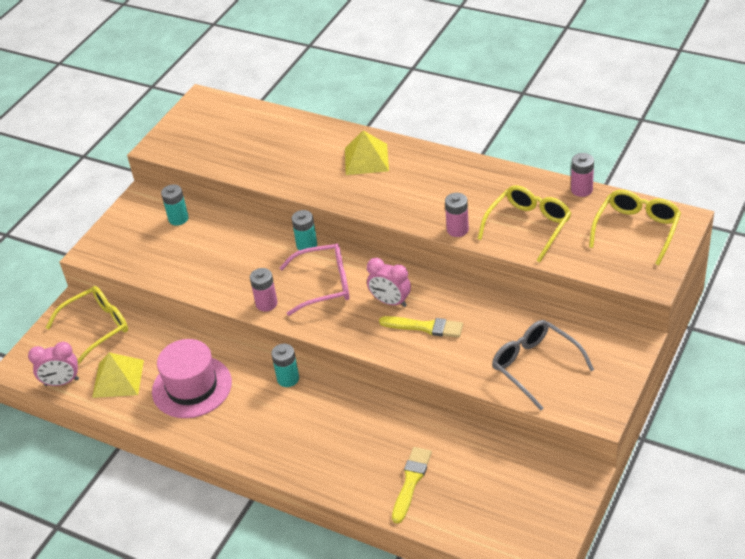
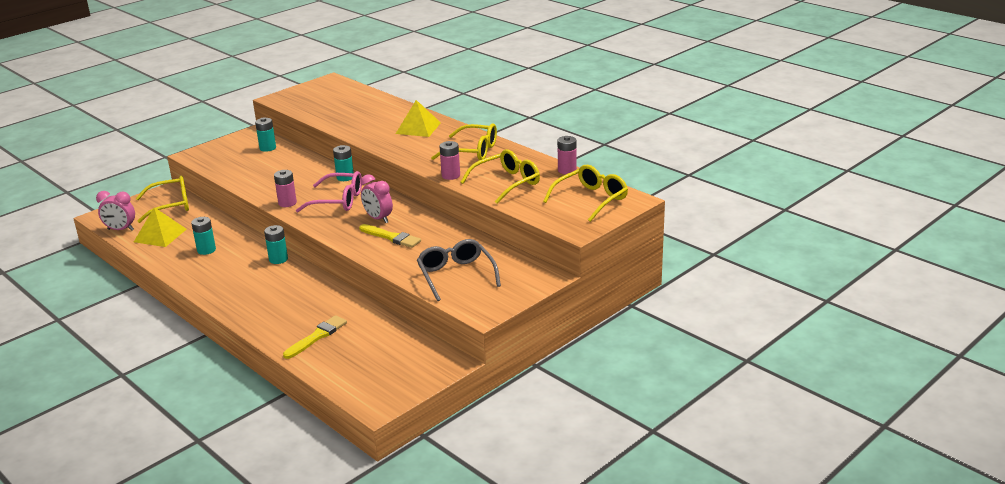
camera: 15 degrees right, 15 degrees down
(192, 387) = (206, 250): pink hat -> turquoise battery
(455, 184) = (472, 151): none -> yellow glasses

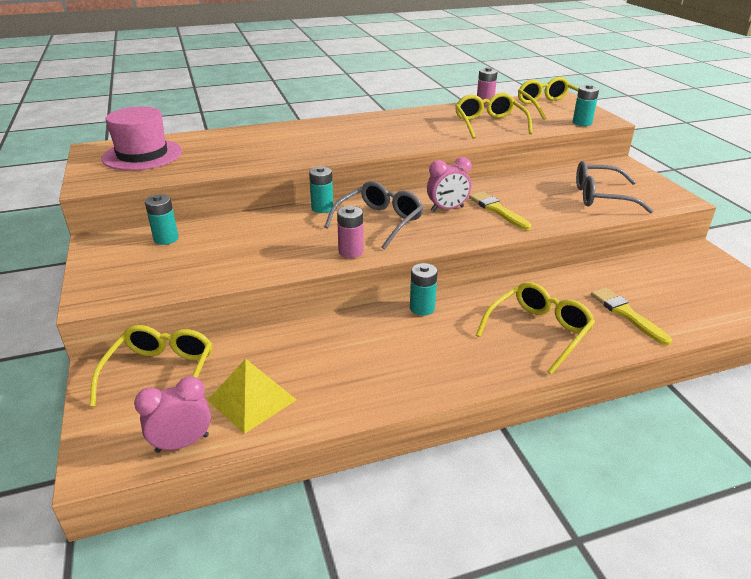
camera: 65 degrees left, 5 degrees up
(120, 230) = (182, 443): pink clock -> pink clock turned 150 degrees counterclockwise
(206, 250) = (345, 361): turquoise battery -> turquoise battery (582, 123)
(330, 95) = (142, 155): none -> pink hat
(337, 201) = (379, 222): pink glasses -> grey glasses
(391, 237) = (497, 210): yellow brush -> yellow brush turned 90 degrees counterclockwise
(418, 128) = (312, 133): yellow pyramid -> none
(450, 175) = (449, 140): pink battery -> none
(472, 151) = (402, 124): yellow glasses -> yellow glasses (538, 332)

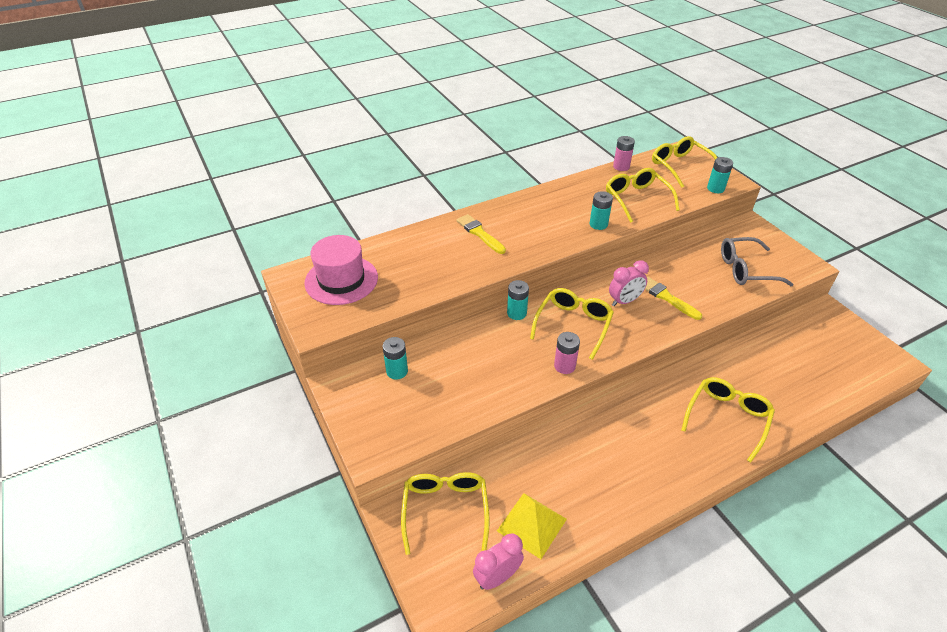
camera: 10 degrees left, 10 degrees up
(379, 222) = (573, 325): grey glasses -> yellow glasses
(422, 308) = (628, 406): turquoise battery -> turquoise battery (598, 224)
(626, 314) = (788, 389): yellow brush -> yellow brush (479, 233)

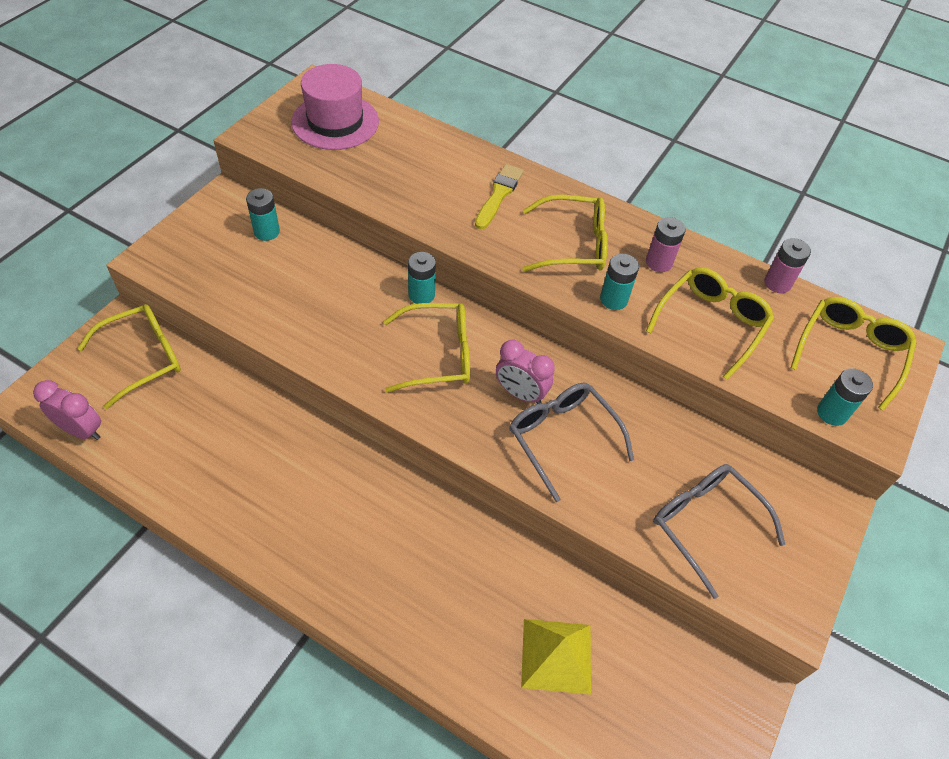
camera: 55 degrees right, 10 degrees up
(532, 524) = (156, 437): yellow pyramid -> yellow pyramid (556, 655)
(564, 366) = (361, 369): pink battery -> pink battery (659, 262)
(666, 297) = (563, 439): yellow brush -> grey glasses
(727, 419) = (417, 593): yellow glasses -> yellow glasses (572, 244)

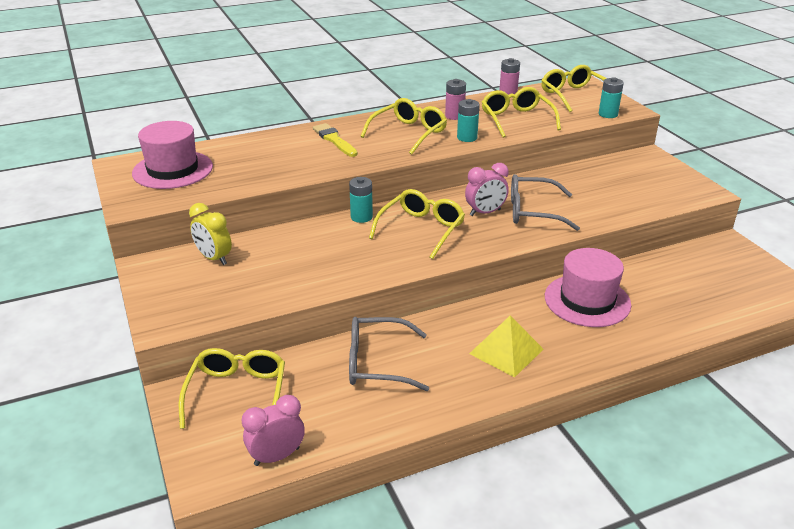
camera: 50 degrees left, 20 degrees down
(266, 232) = (214, 258): turquoise battery -> yellow clock
(481, 572) = (587, 300): none -> pink hat
(556, 655) = (666, 295): yellow pyramid -> yellow pyramid (506, 351)
(706, 525) = (633, 192): grey glasses -> grey glasses (378, 363)

